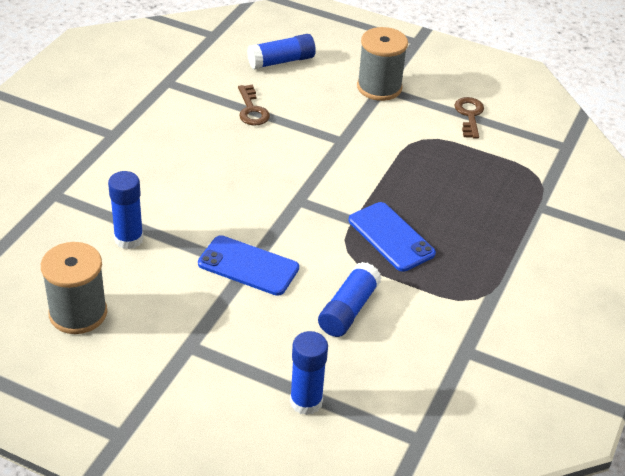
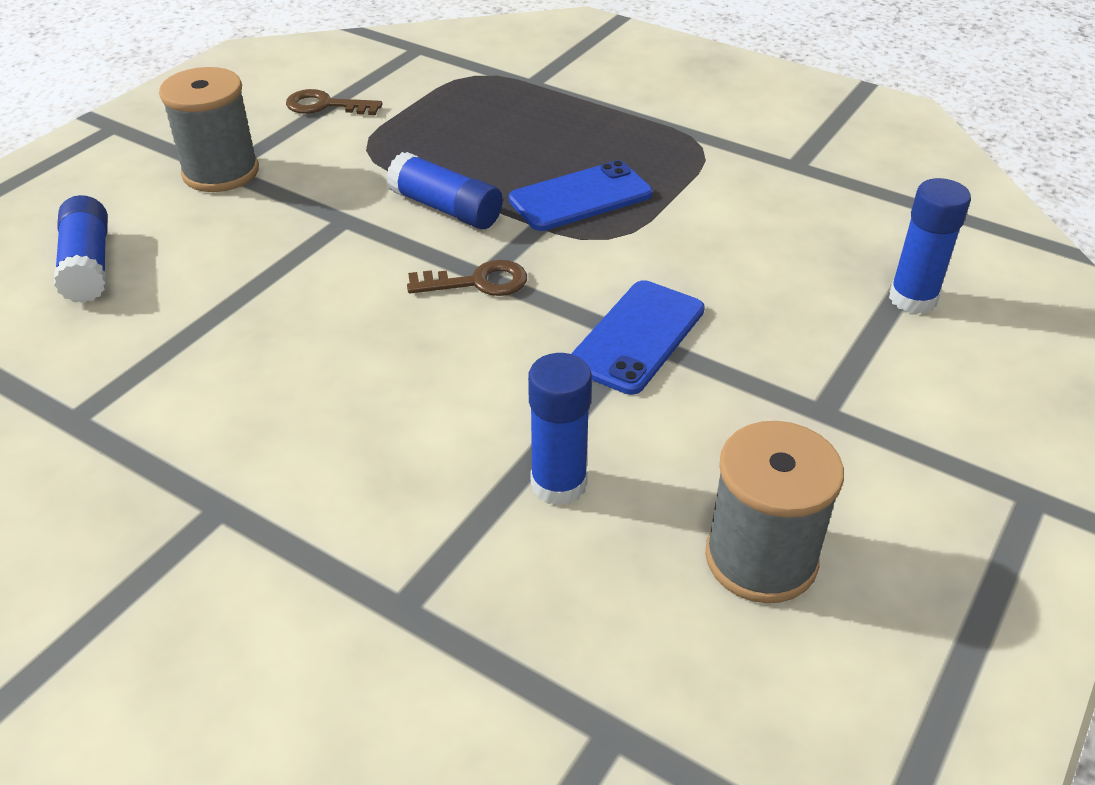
camera: 80 degrees left, 0 degrees up
(252, 110) = (221, 309): brown key -> brown key (478, 282)
(348, 309) = (730, 247): blue glue stick -> blue glue stick (446, 209)

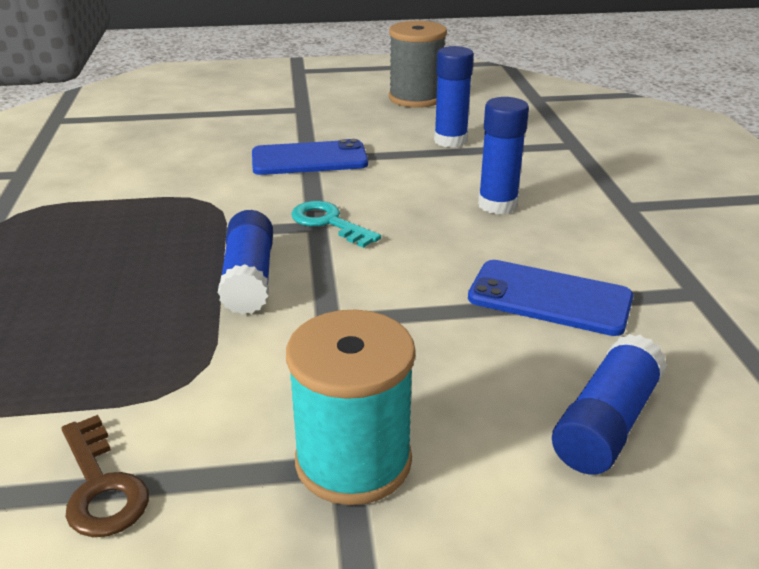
camera: 130 degrees left, 10 degrees down
(221, 172) = (353, 461): grey spool -> turquoise spool
(478, 282) = (329, 223): brown key -> turquoise key
(580, 197) = (161, 230): blue phone -> blue phone (549, 298)
(912, 299) = (171, 111): blue glue stick -> blue glue stick (497, 205)

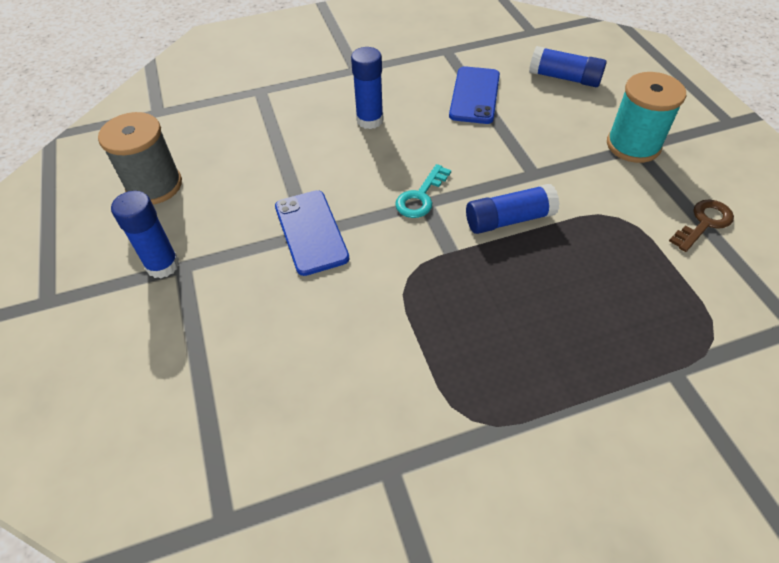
camera: 100 degrees left, 20 degrees up
(450, 141) = (260, 152): blue glue stick -> blue glue stick (162, 265)

